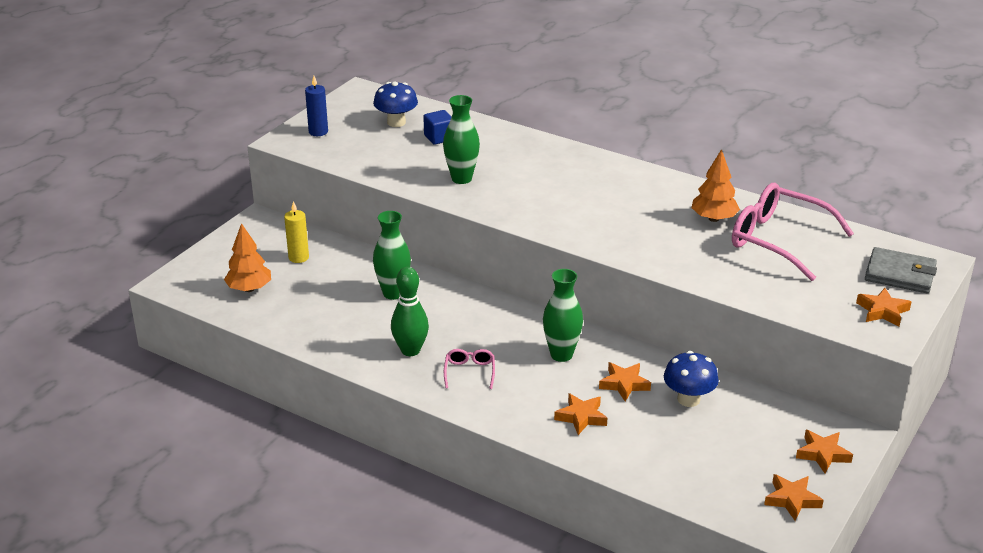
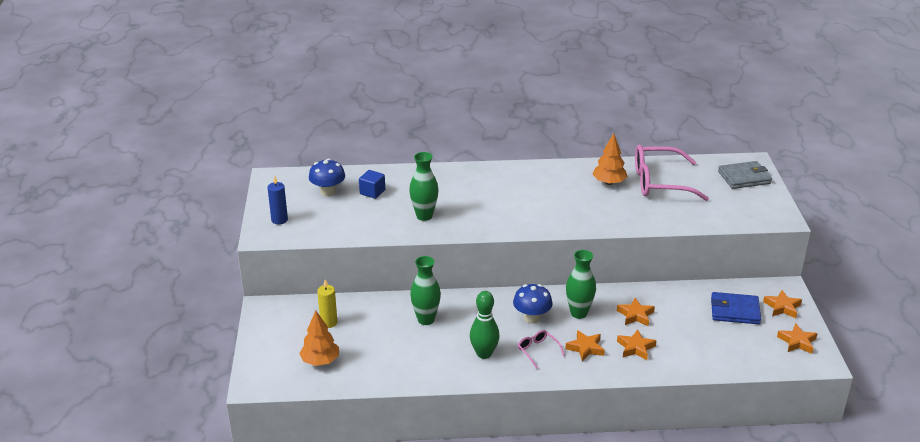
camera: 35 degrees left, 0 degrees up
(688, 399) = (680, 308): blue mushroom -> blue mushroom (532, 318)
(754, 431) = (735, 311): none -> blue wallet
(882, 311) = (761, 204): orange star -> orange star (585, 348)

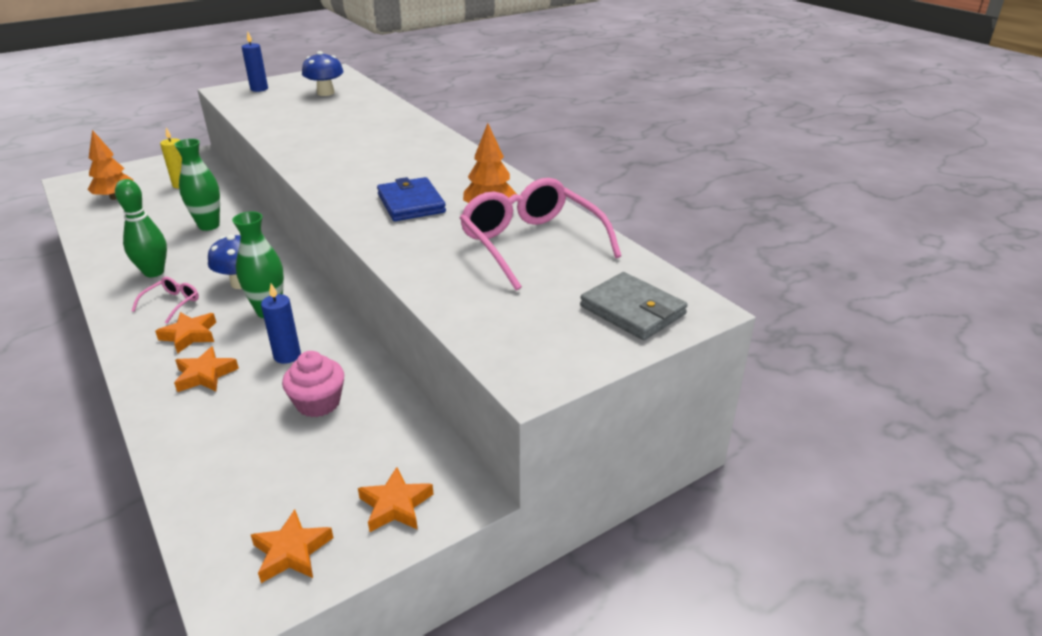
camera: 60 degrees right, 0 degrees up
(372, 192) = (341, 107): blue cube -> none
(424, 216) = (312, 136): green vase -> none
(635, 315) = (287, 356): orange star -> blue candle
(689, 313) = (318, 403): none -> pink cupcake
(735, 311) = (351, 449): blue wallet -> blue wallet (411, 203)

